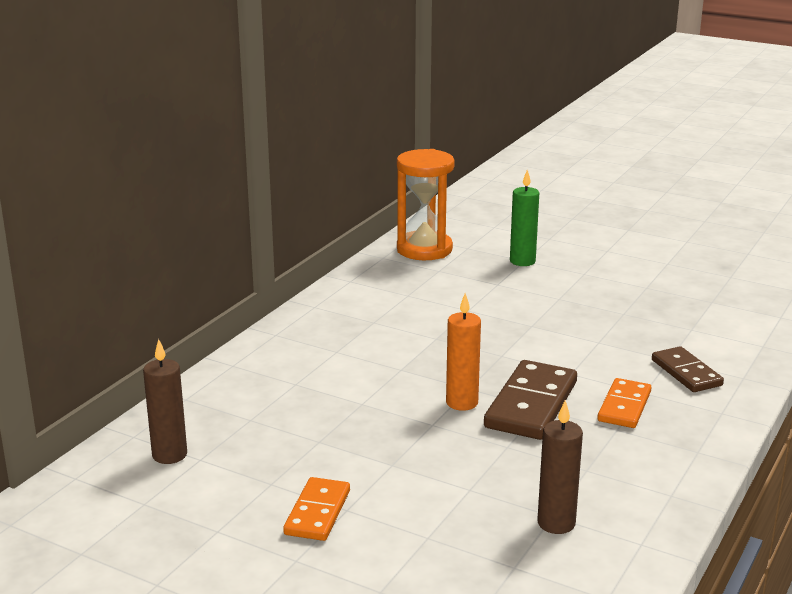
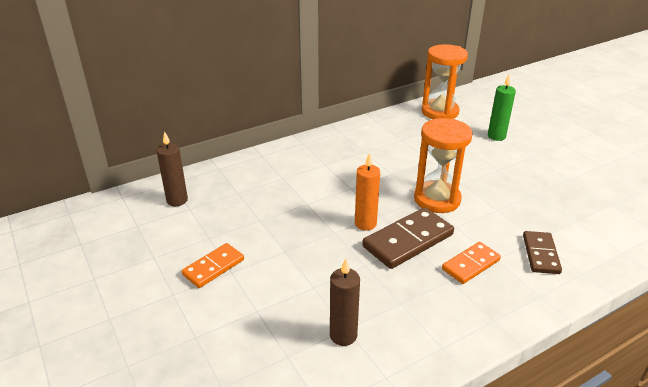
camera: 30 degrees right, 10 degrees up
(520, 351) = (437, 199): none -> orange hourglass

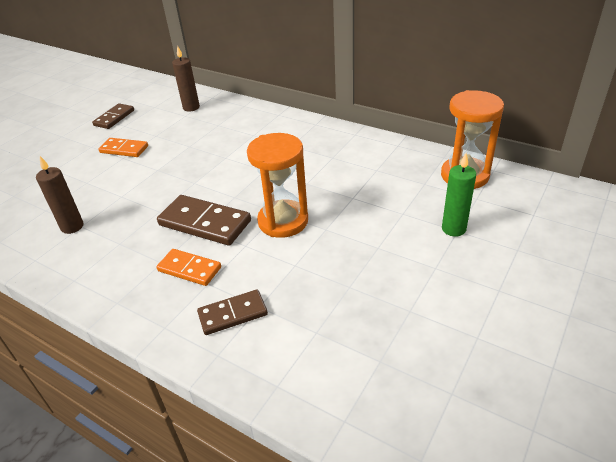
camera: 65 degrees right, 5 degrees up
(123, 262) = (114, 118): none -> brown domino
(365, 224) = (215, 193): orange candle -> none

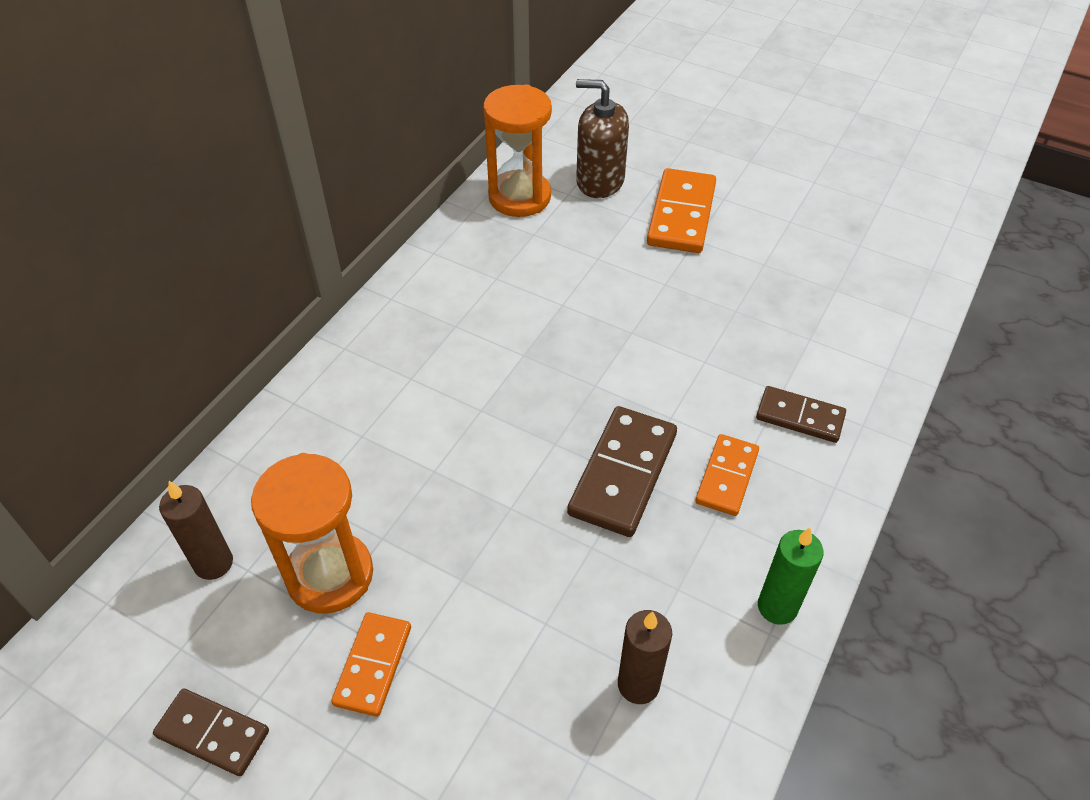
camera: 95 degrees left, 10 degrees up
(233, 314) = (800, 417): brown domino -> brown domino turned 45 degrees counterclockwise
(283, 221) = (617, 378): orange hourglass -> orange hourglass (330, 575)
(453, 229) = (628, 218): green candle -> green candle (777, 607)
(466, 260) = (681, 215): none -> orange domino
(498, 214) = (600, 181): none -> brown soap dispenser

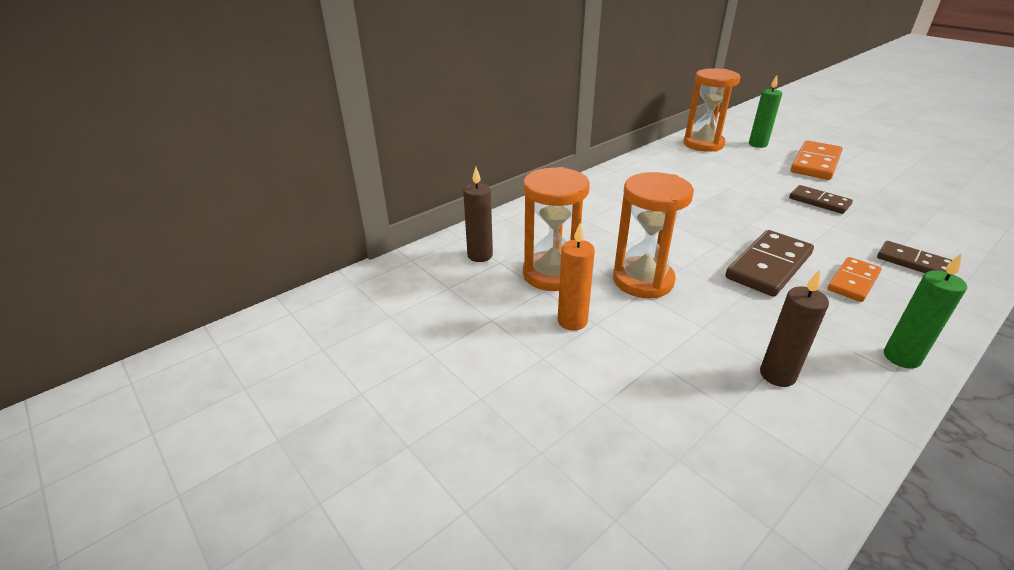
camera: 20 degrees right, 15 degrees down
(213, 733) = (457, 329): brown domino -> brown domino (819, 202)
(373, 665) = (572, 321): orange domino -> orange candle
(459, 552) = (643, 280): none -> orange hourglass
(600, 181) = (757, 144): brown soap dispenser -> green candle

